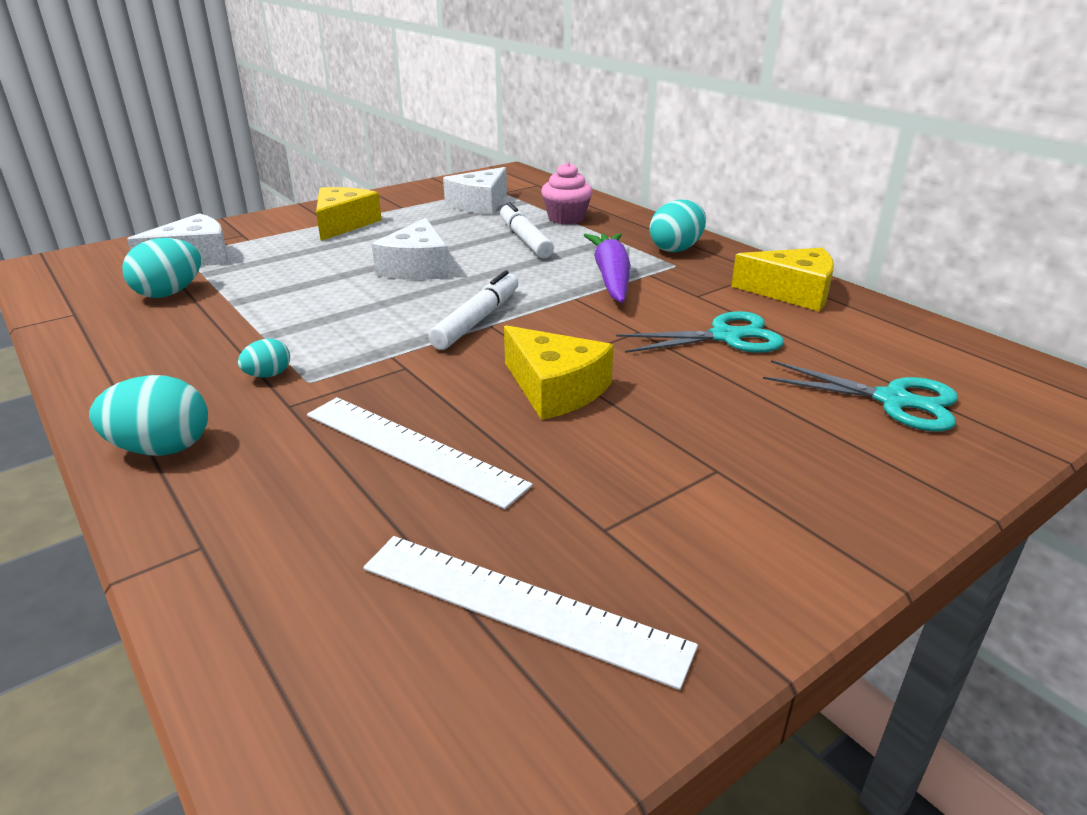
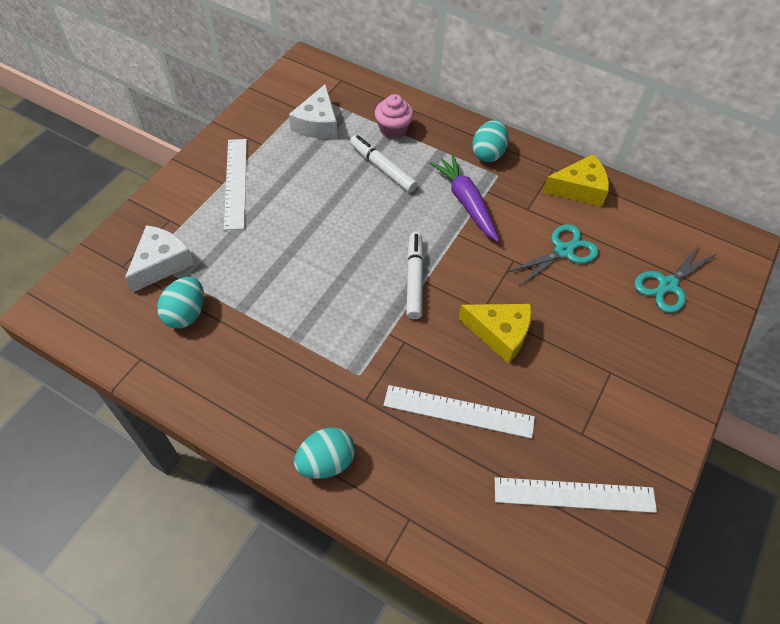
camera: 25 degrees left, 25 degrees up
(268, 375) = (330, 378): turquoise egg -> none
(343, 224) = (236, 183): yellow cheese -> white ruler
(417, 267) = (333, 228): white cheese -> none
(892, 400) = (668, 285): turquoise scissors -> turquoise scissors turned 135 degrees clockwise

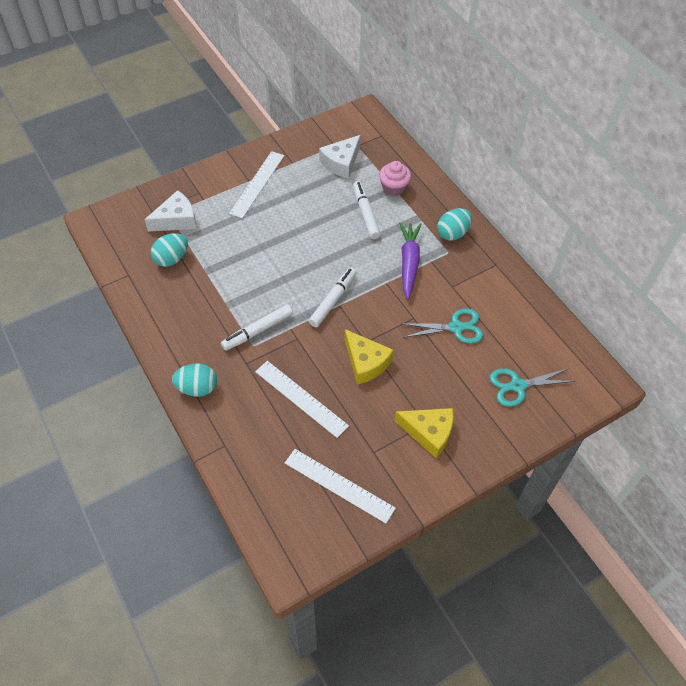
camera: 30 degrees right, 0 degrees up
(352, 354) = (257, 331): none -> white marker
(579, 189) = (504, 288): yellow cheese -> yellow cheese (429, 433)

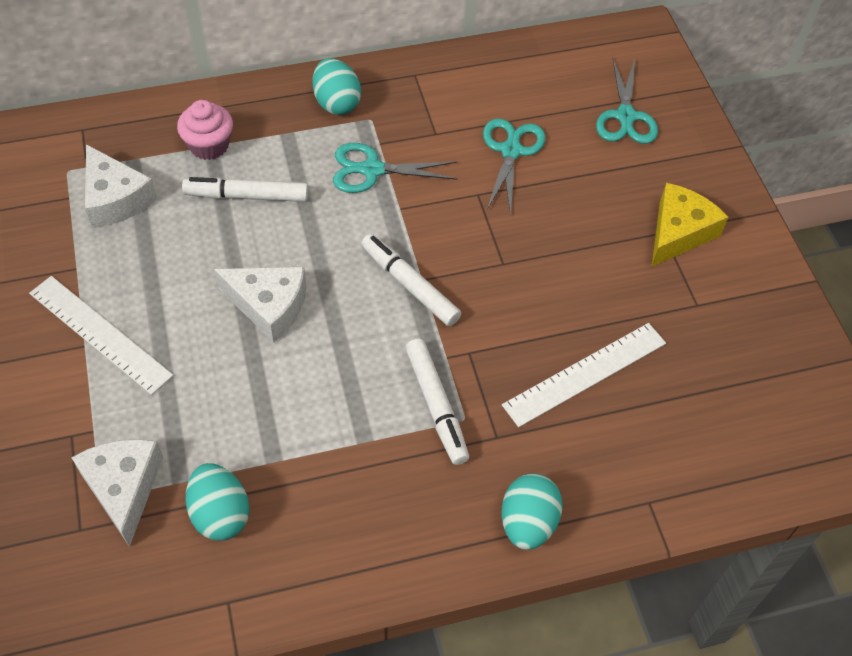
camera: 75 degrees left, 0 degrees up
(296, 243) = (269, 306): none -> white cheese
(339, 485) = (745, 361): white ruler -> none
(365, 362) = (541, 274): yellow cheese -> none
(409, 263) = (372, 170): purple carrot -> turquoise scissors

